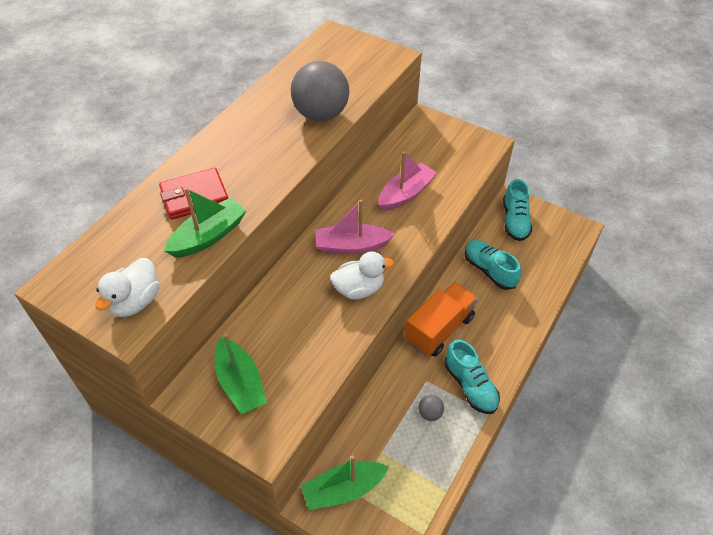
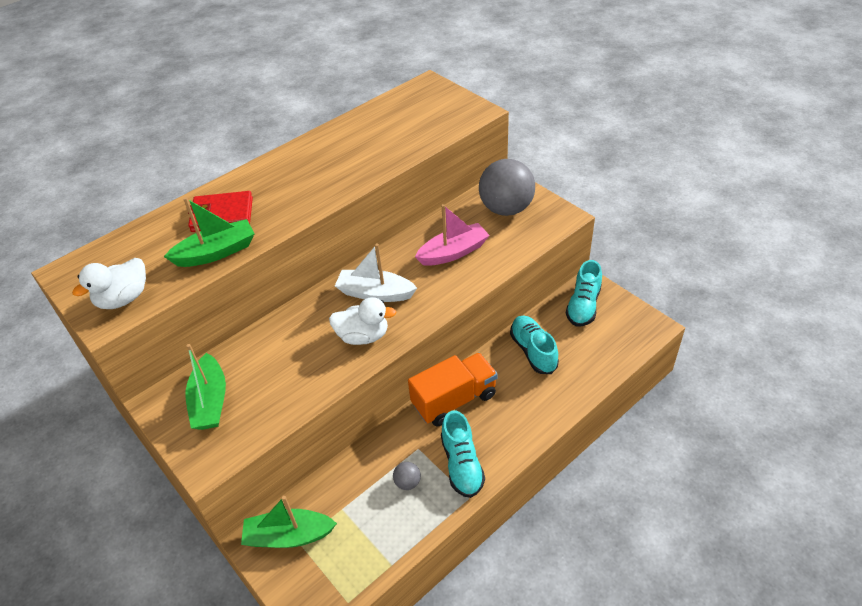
camera: 20 degrees right, 5 degrees down
(321, 114) = (377, 157): grey ball -> grey ball (506, 209)
(351, 246) = (375, 293): pink boat -> white boat

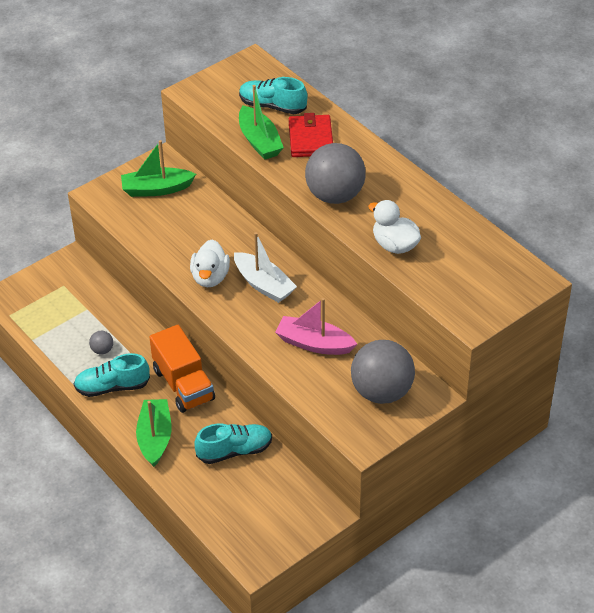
camera: 90 degrees right, 0 degrees up
(124, 299) = (213, 97): white duck -> white duck (394, 245)
(289, 536) = (71, 279): green boat -> green boat (155, 438)
(313, 193) = (335, 195): none -> grey ball
(375, 293) = (264, 285): white boat -> white boat turned 120 degrees clockwise
(453, 252) = (314, 343): pink boat -> pink boat turned 135 degrees clockwise
(583, 306) = (293, 503): turquoise shoe -> turquoise shoe (272, 106)

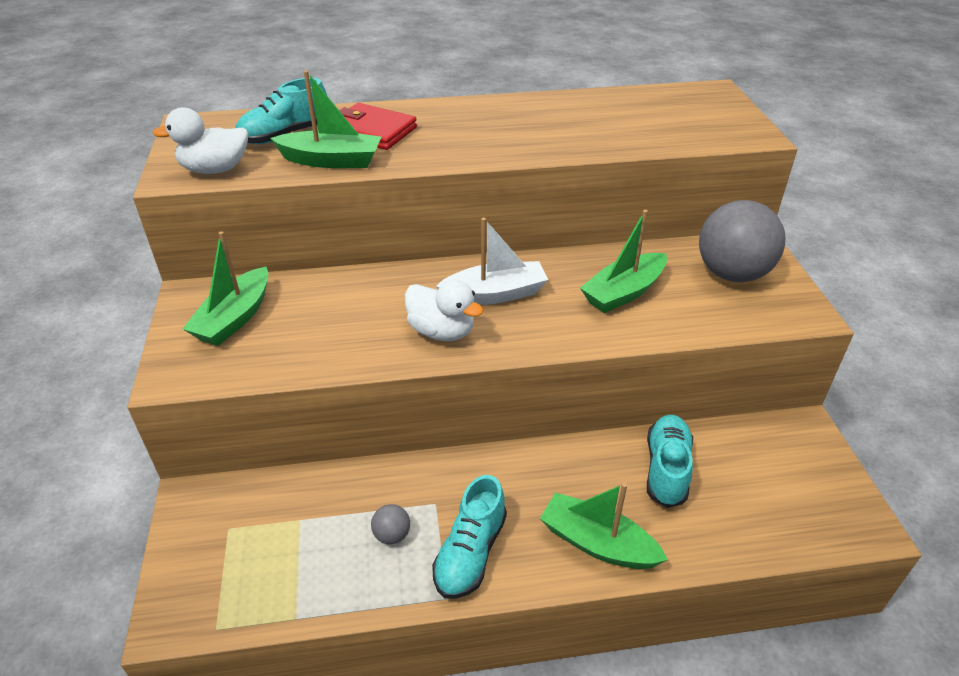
camera: 60 degrees left, 5 degrees down
(183, 384) = (521, 472): orange truck -> none
(314, 343) = (623, 292): pink boat -> green boat
(335, 195) = (483, 146): grey ball -> none
(394, 245) = (600, 138): white duck -> white duck (215, 169)

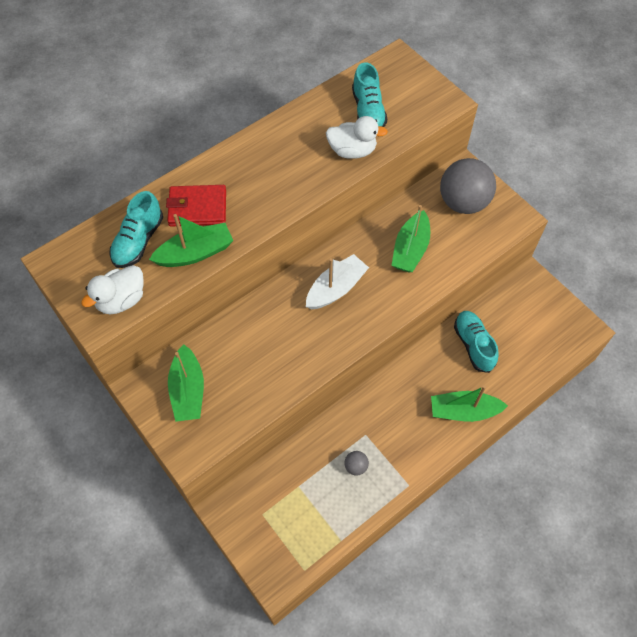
camera: 30 degrees left, 20 degrees up
(442, 331) = (325, 335): white duck -> white duck (352, 151)
(470, 553) = (404, 453): turquoise shoe -> turquoise shoe (368, 111)

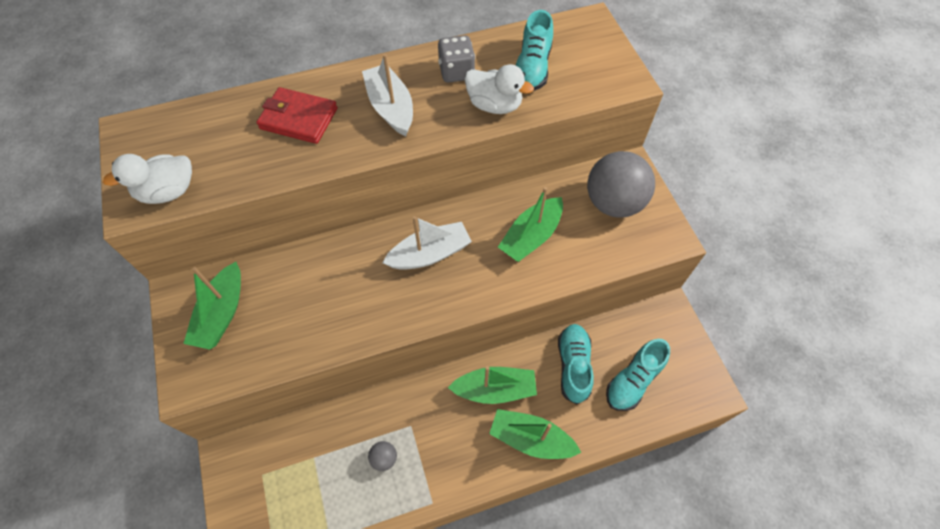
camera: 20 degrees right, 0 degrees up
(138, 241) = (220, 135): turquoise shoe -> turquoise shoe (633, 380)
(195, 253) = (270, 165): green boat -> green boat (495, 389)
(269, 177) = (391, 107): none -> white boat
(308, 131) = (456, 72): none -> grey dice

